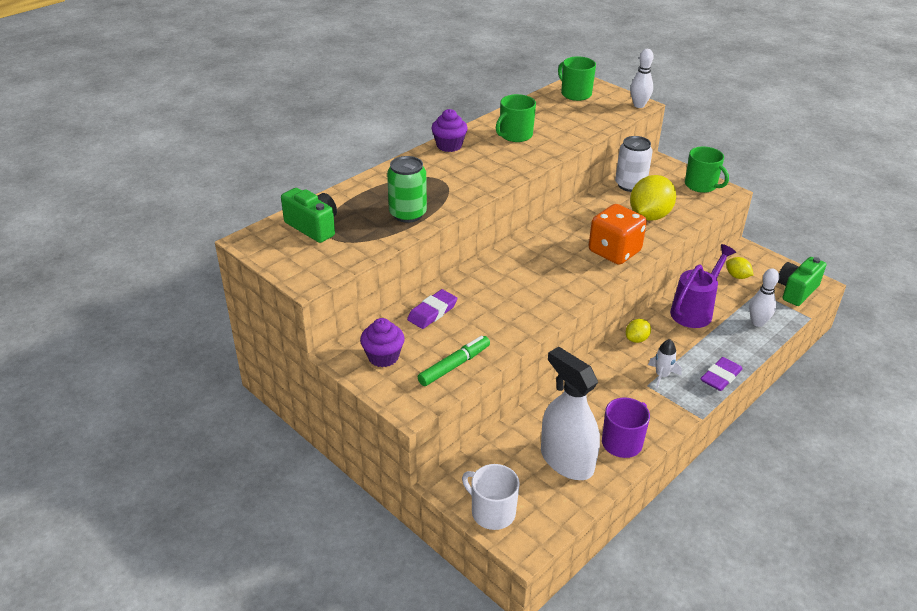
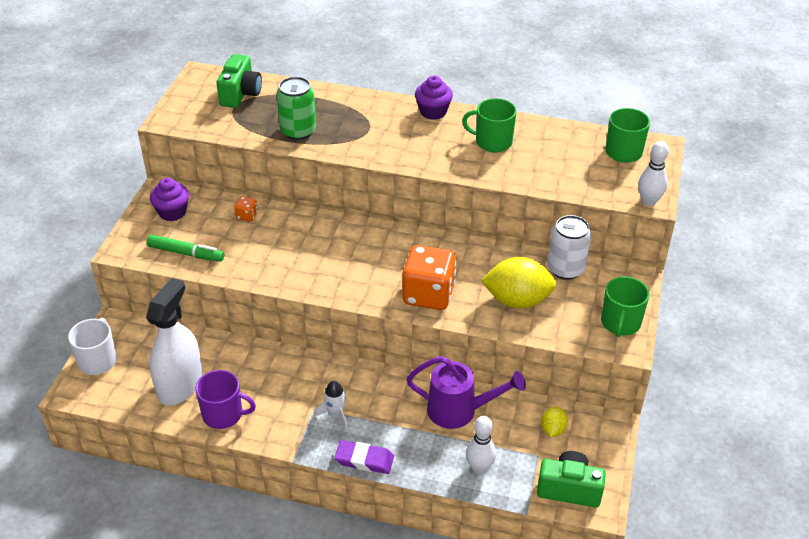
camera: 60 degrees right, 5 degrees up
(432, 312) = (247, 216): purple eraser -> orange dice
(636, 339) = (378, 380): yellow lemon -> none

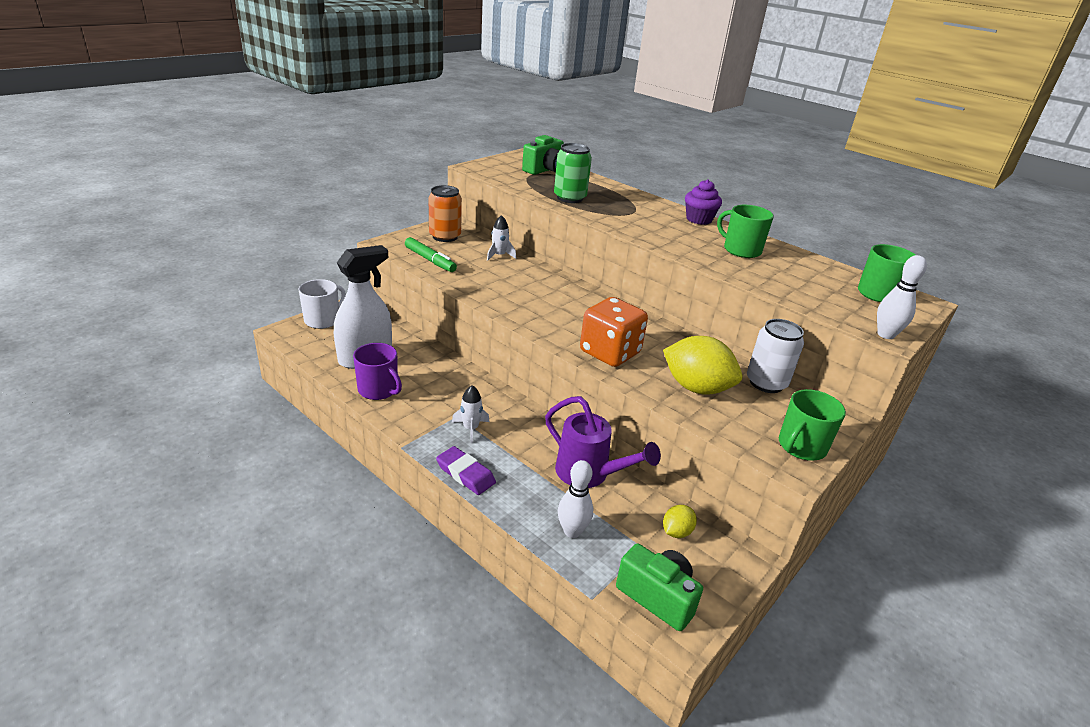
camera: 25 degrees right, 10 degrees down
(172, 212) = (445, 236): purple cupcake -> orange can
(247, 216) = (499, 255): orange dice -> white rocket

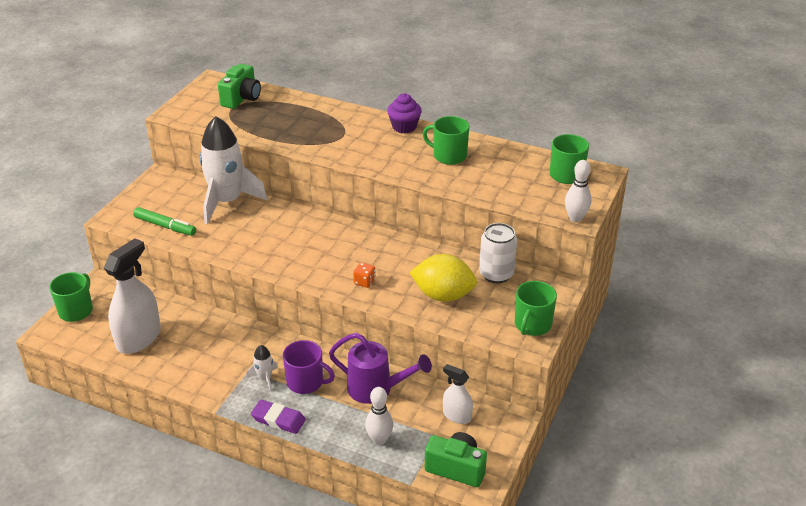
camera: 15 degrees left, 5 degrees up
(323, 320) = (76, 310): white mug -> green mug
(378, 390) = (168, 366): purple mug -> purple mug (306, 382)
(445, 236) = (165, 193): orange can -> none
(499, 255) = (227, 202): white rocket -> white rocket, size x2.37
(570, 198) = (280, 132): green can -> none
(610, 353) = (364, 282): orange dice -> orange dice, size x0.42
(676, 532) = (457, 415): yellow lemon -> white spray bottle

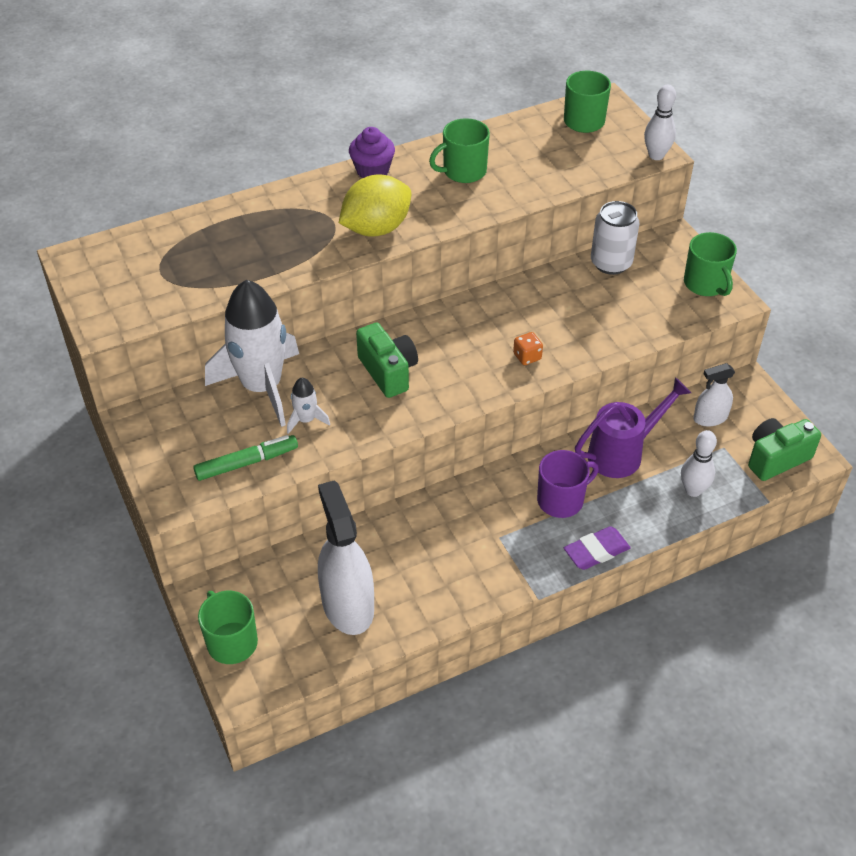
camera: 50 degrees left, 10 degrees up
(242, 98) = (150, 255): green camera -> green camera (388, 372)
(265, 378) = (525, 529): white rocket -> white rocket (306, 420)
(443, 295) = (606, 315): yellow lemon -> yellow lemon (376, 228)

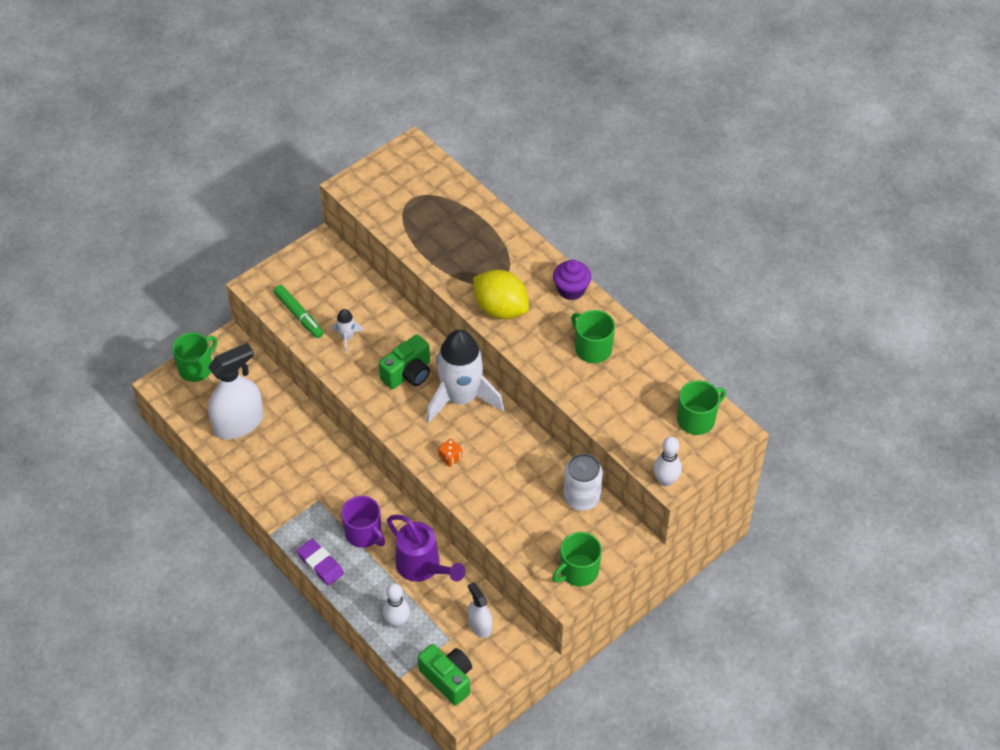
camera: 75 degrees right, 5 degrees up
(262, 387) = (371, 304): white rocket -> white rocket (461, 398)

